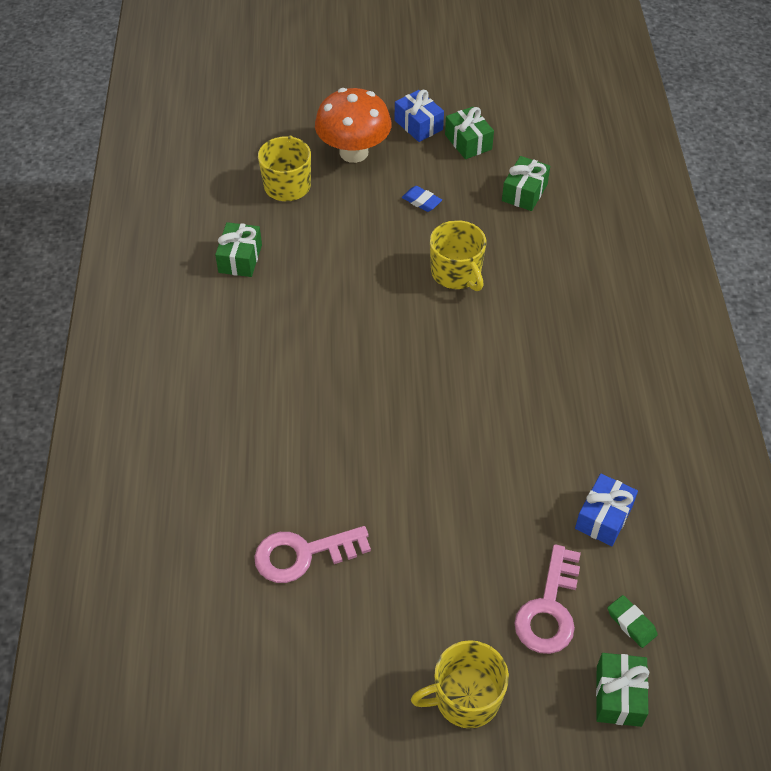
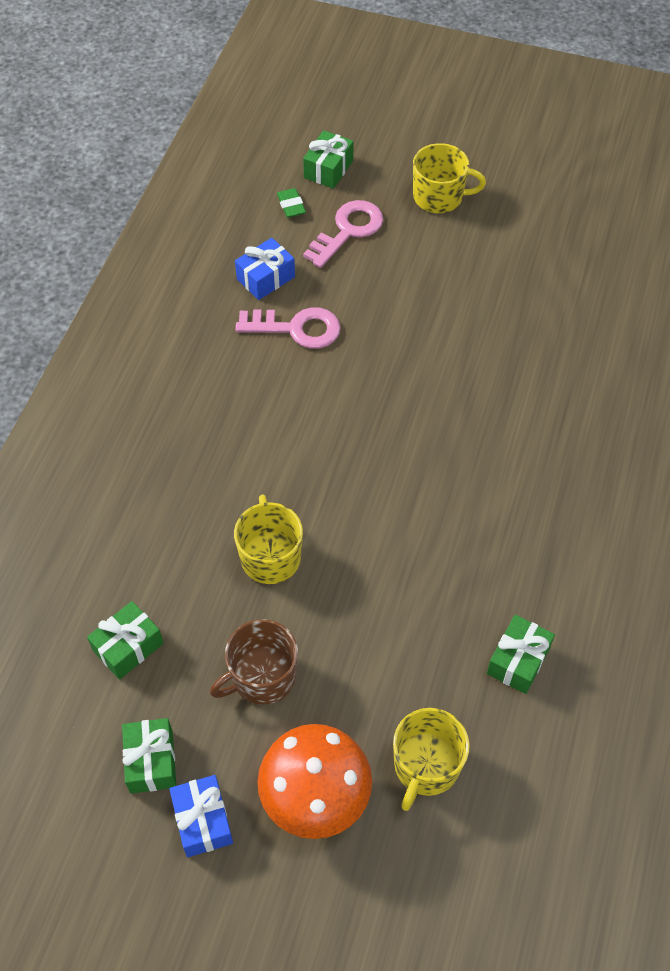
camera: 160 degrees left, 5 degrees up
(303, 554) = (532, 322): pink key -> pink key (296, 328)
(421, 201) = (262, 676): blue eraser -> brown mug

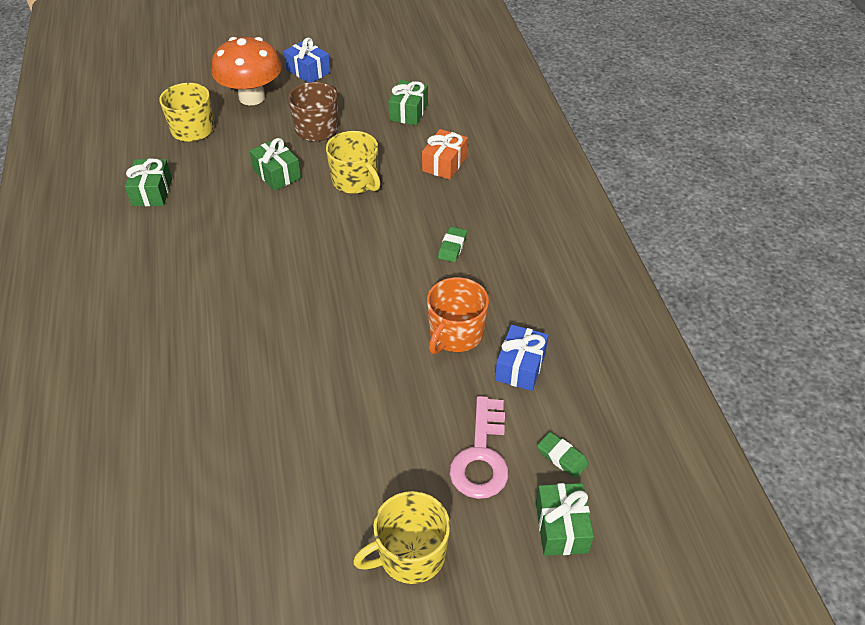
camera: 150 degrees right, 10 degrees down
(151, 761) = (354, 79): green gift -> green gift (277, 174)
(153, 532) = (444, 164): none -> orange gift
(231, 416) = (452, 247): none -> green eraser
(296, 328) = (455, 334): pink key -> orange mug

